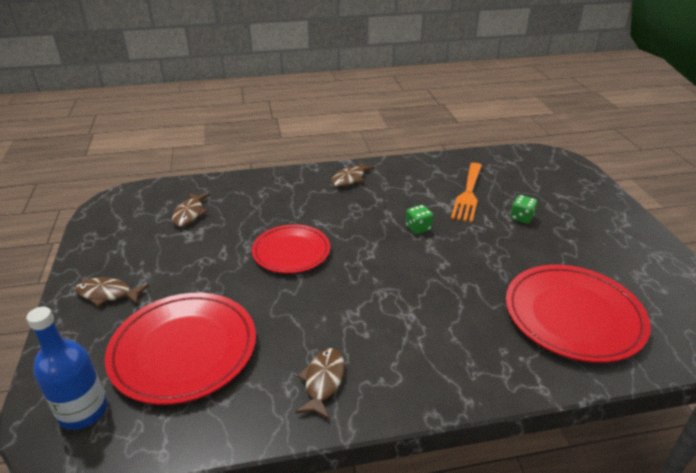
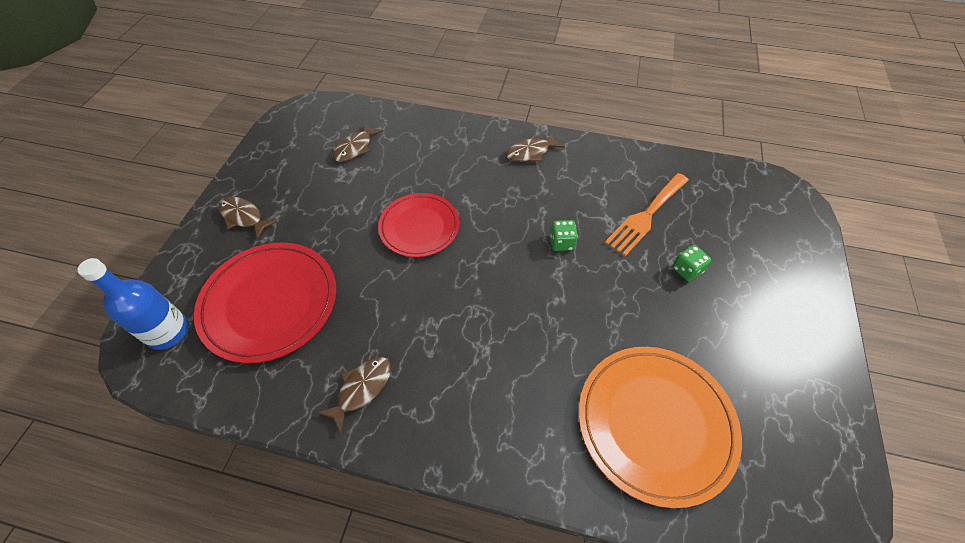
camera: 25 degrees right, 20 degrees up
(573, 316) = (655, 423): red plate -> orange plate

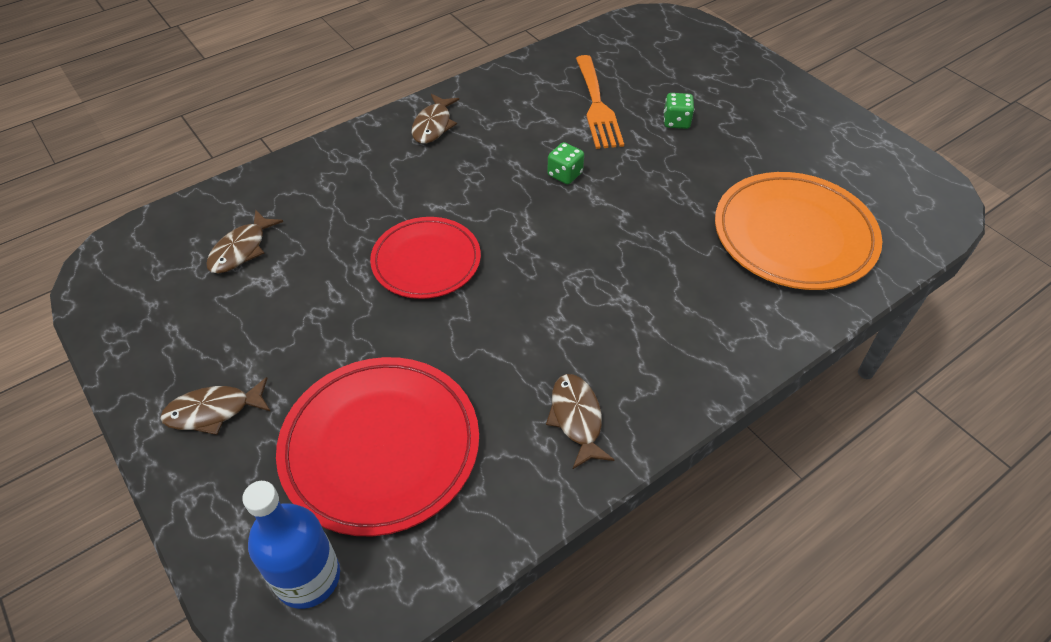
camera: 50 degrees left, 5 degrees down
(355, 148) = (241, 249): brown fish -> brown fish turned 45 degrees clockwise

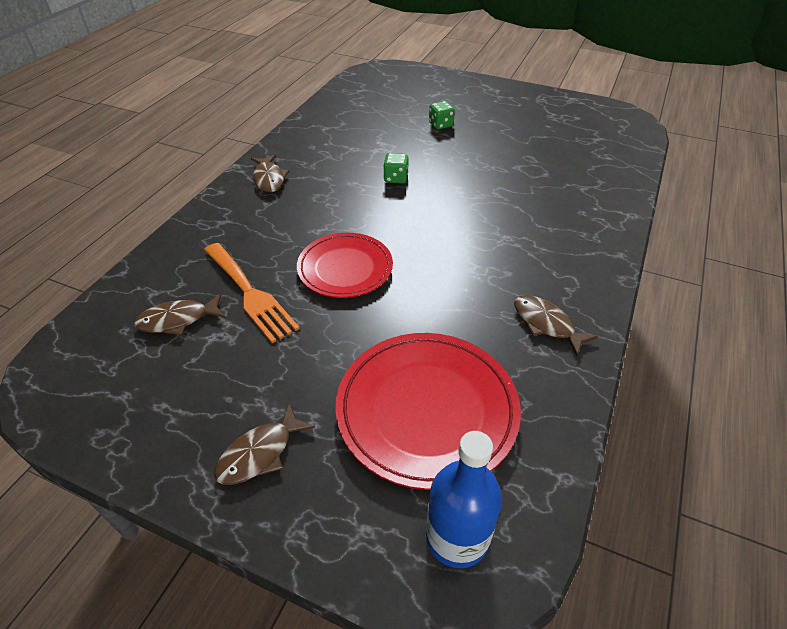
camera: 30 degrees left, 5 degrees down
(241, 249) = (178, 320): brown fish -> brown fish turned 75 degrees clockwise
(597, 106) = (379, 131): orange fork -> orange fork (250, 294)
(794, 235) = (571, 164): orange plate -> none

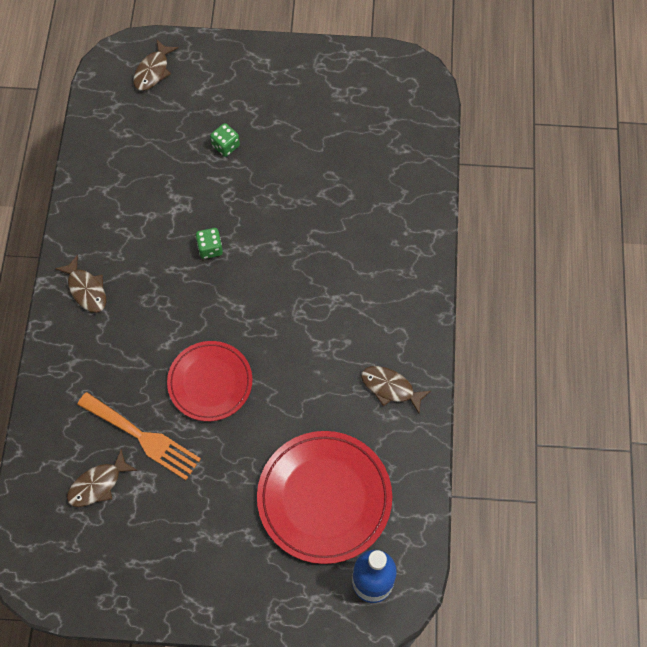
camera: 20 degrees left, 20 degrees up
(260, 453) = (223, 572): brown fish -> brown fish (153, 71)

